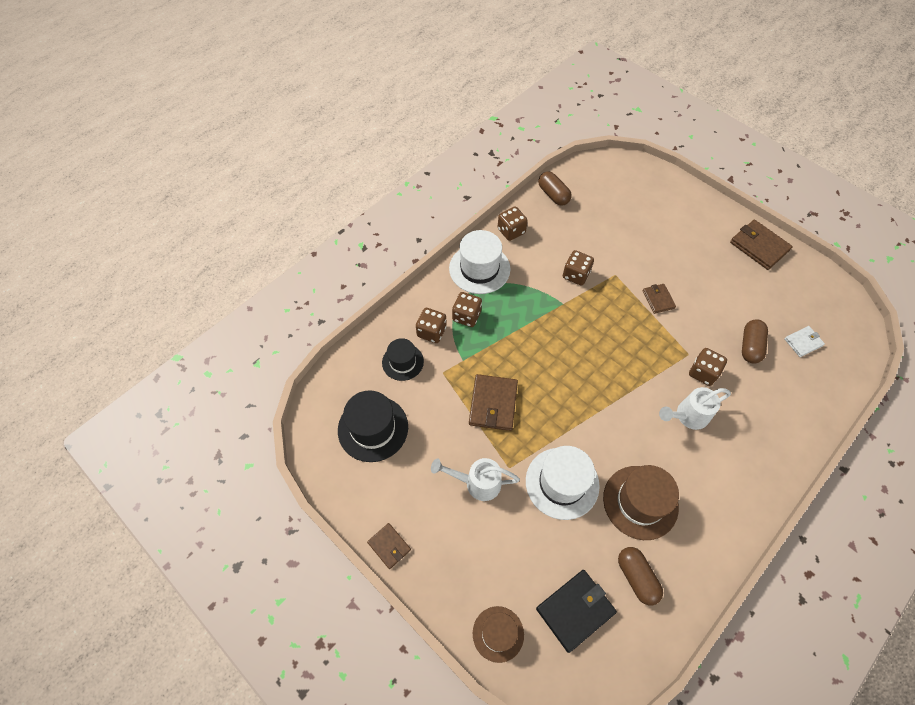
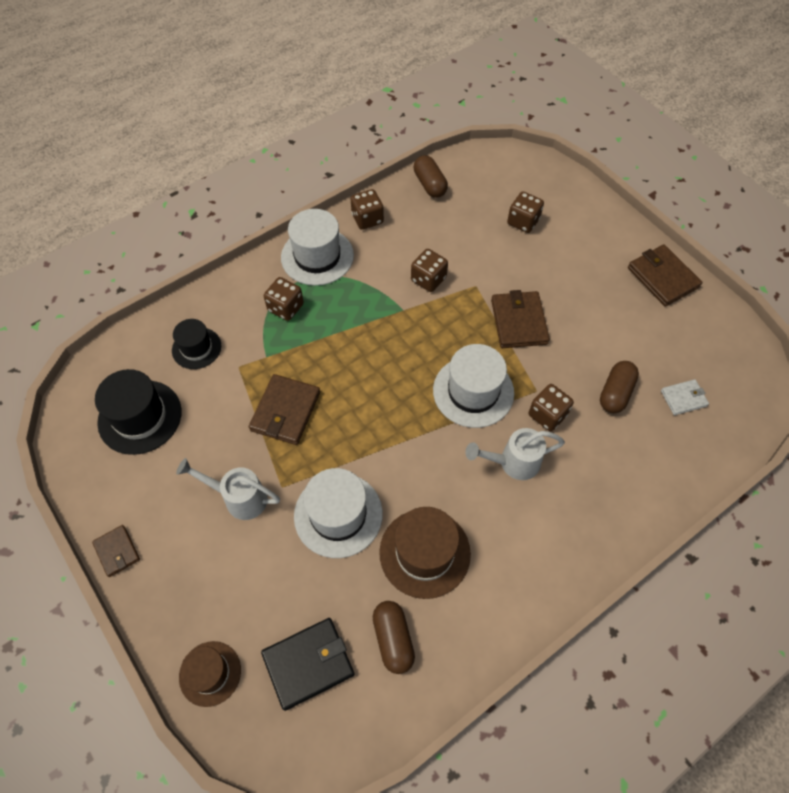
camera: 10 degrees right, 0 degrees up
(431, 332) = (240, 319): brown dice -> brown dice (523, 222)
(639, 363) = (473, 391): none -> white hat
(658, 299) = (519, 322): brown wallet -> brown wallet, size x1.70

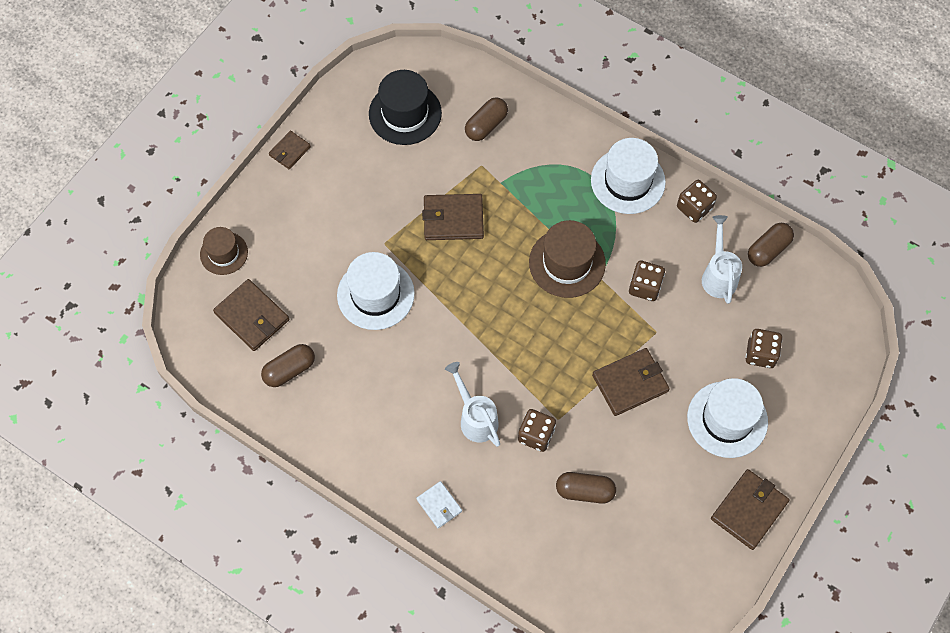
camera: 70 degrees right, 5 degrees up
(196, 348) = (486, 125): black hat -> brown capsule
(239, 498) = (363, 216): white watering can -> white watering can (718, 275)
(285, 307) = (558, 177): brown dice -> none
(308, 663) = (252, 317): black wallet -> brown wallet
(424, 553) = (367, 371): brown hat -> brown hat (567, 263)
(473, 391) = (535, 364): white hat -> white hat (727, 419)
(683, 398) = (605, 556): white wallet -> white wallet (439, 505)

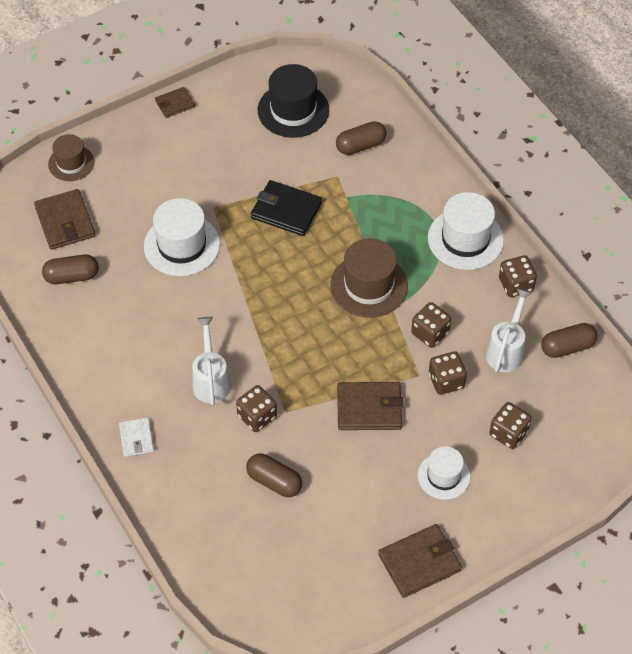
camera: 25 degrees right, 10 degrees down
(453, 219) = (286, 210): brown wallet -> black wallet
(682, 327) = (446, 381): none -> brown dice
(727, 419) = (443, 476): white hat -> white hat, size x0.63

